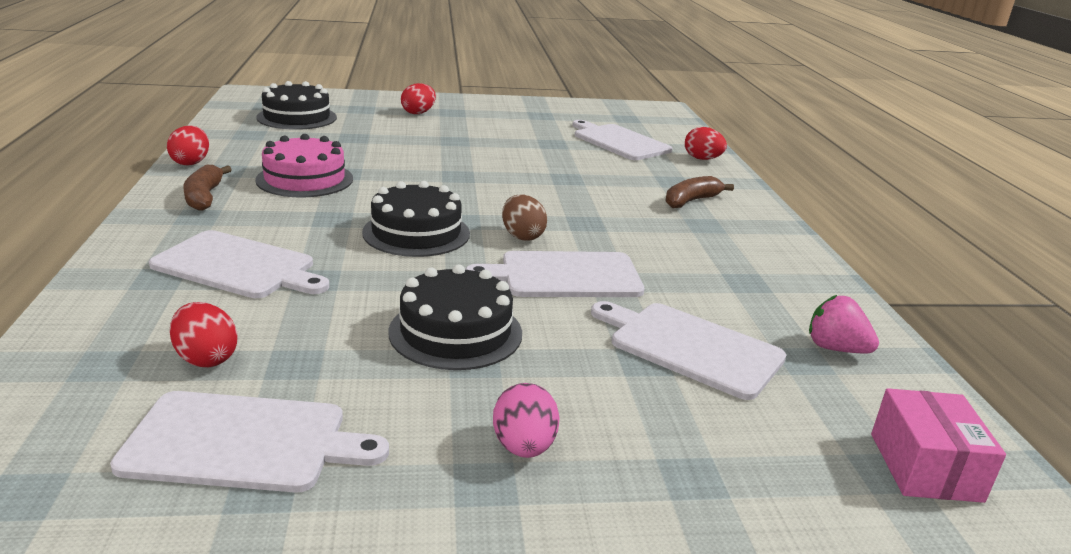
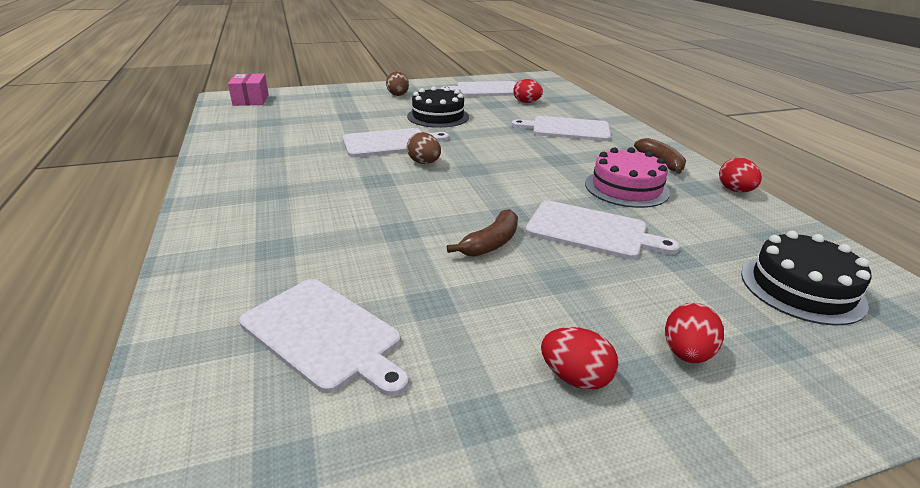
camera: 170 degrees right, 5 degrees up
(416, 233) = (496, 156): black cake -> none
(524, 447) = (397, 94): pink egg -> brown egg
(690, 347) = (325, 121): white cutting board -> white cutting board (591, 231)
(691, 201) = (268, 218): brown banana -> brown banana (491, 243)
(702, 159) = (199, 309): red egg -> red egg (575, 377)
(835, 348) = (246, 127): pink strawberry -> none

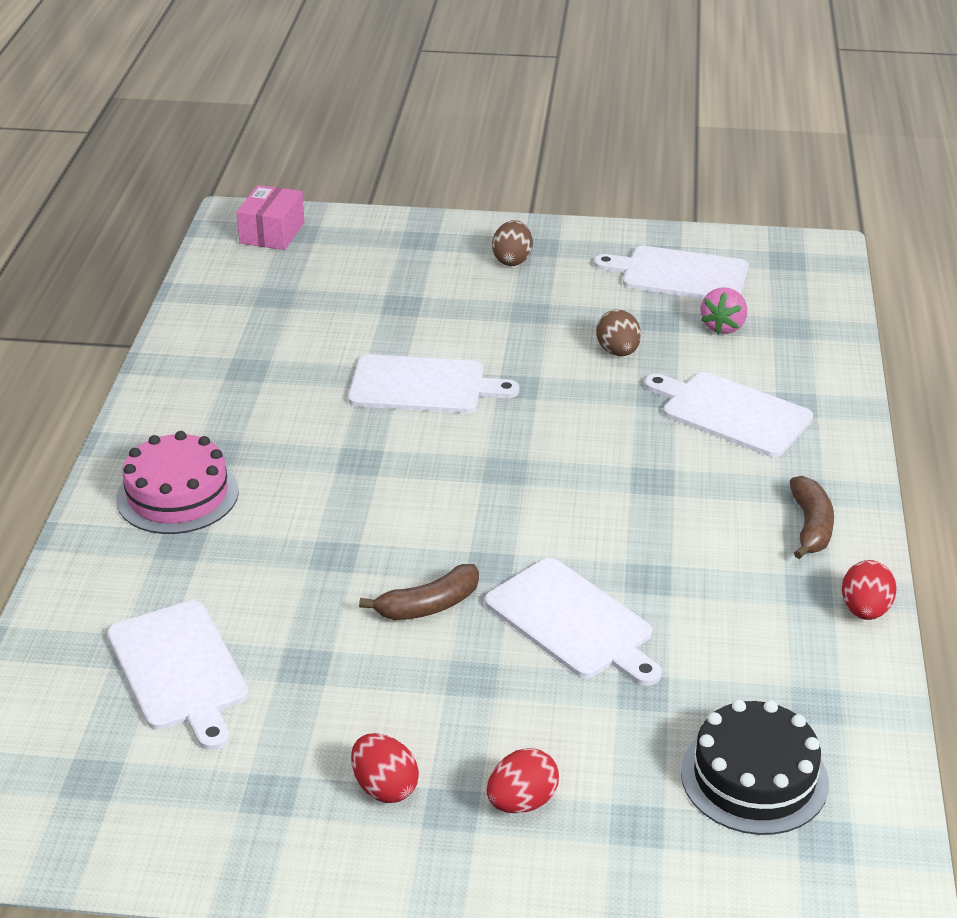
camera: 25 degrees right, 5 degrees up
(424, 163) = (444, 441): brown egg -> brown egg (618, 352)
(438, 116) = (539, 335): black cake -> none
(526, 102) = (723, 327): red egg -> pink strawberry
(626, 188) = (699, 562): pink cake -> pink cake (177, 495)

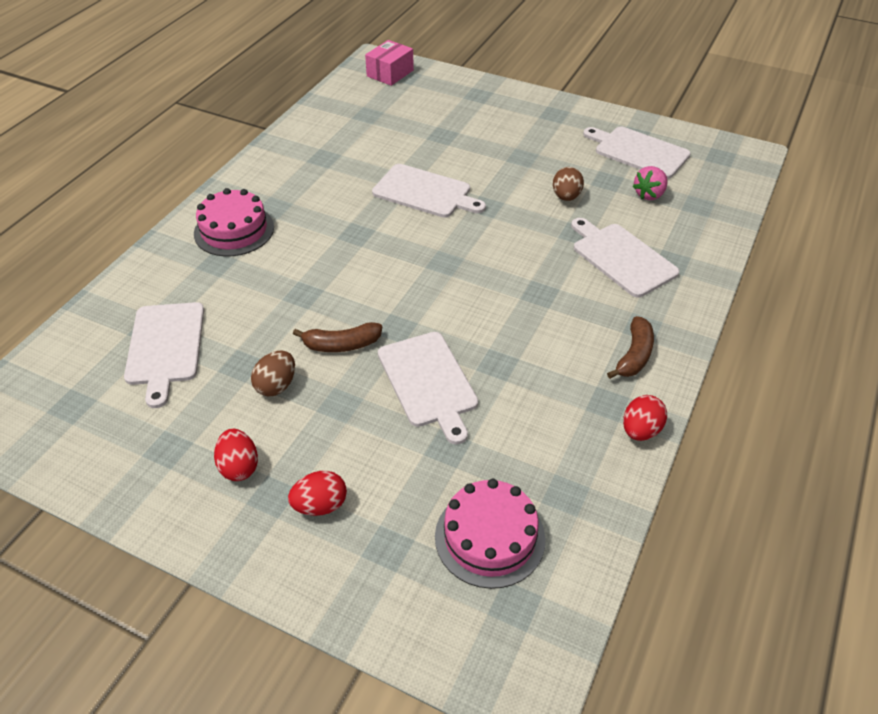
camera: 20 degrees right, 10 degrees up
(512, 260) = (530, 119): brown egg -> brown egg (276, 385)
(754, 777) = (490, 537): black cake -> pink cake

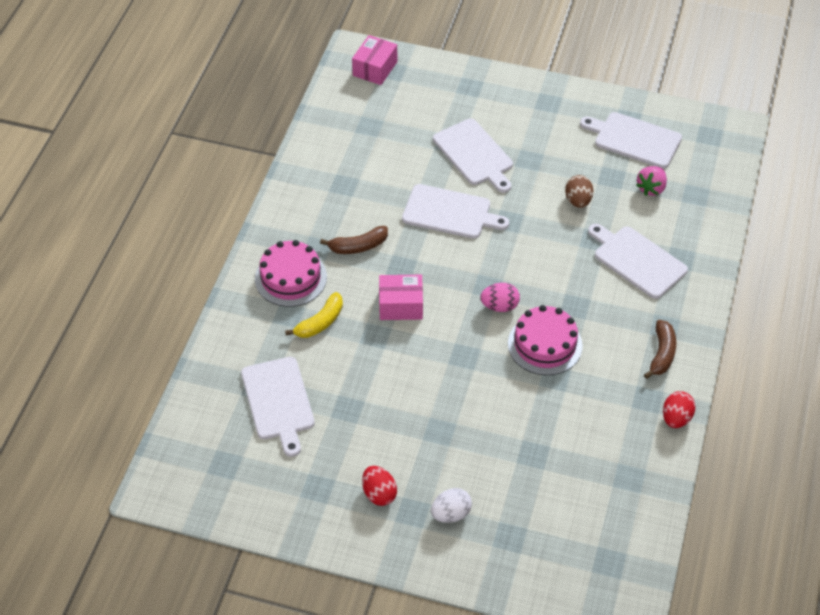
camera: 10 degrees left, 5 degrees up
(247, 275) = (320, 322): none -> yellow banana
(276, 385) = (383, 422): brown egg -> none
(320, 505) = (451, 514): red egg -> white egg
(341, 345) = (423, 378): brown banana -> brown banana (358, 246)
(342, 269) = (401, 305): none -> pink box
(428, 382) = (504, 402): white cutting board -> white cutting board (474, 154)
(452, 283) = (499, 306): none -> pink egg
(490, 537) = (581, 518): pink cake -> pink cake (545, 344)

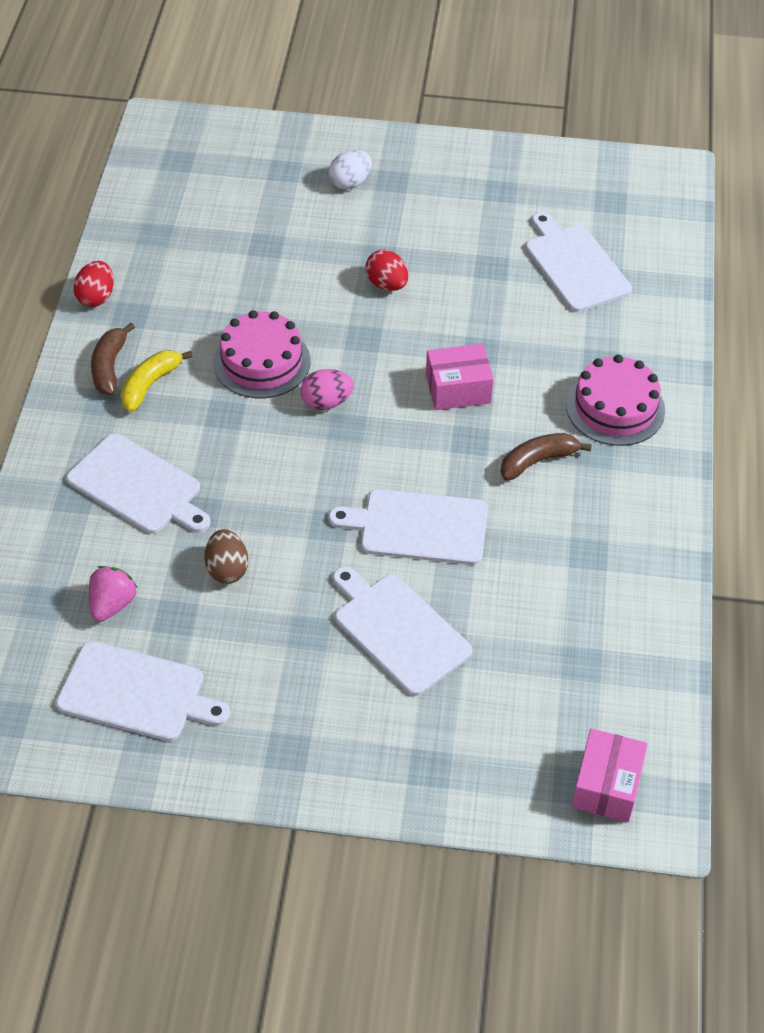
camera: 170 degrees right, 0 degrees up
(320, 322) = (556, 356): yellow banana -> yellow banana (150, 385)
(379, 494) = (432, 192): red egg -> red egg (387, 284)

